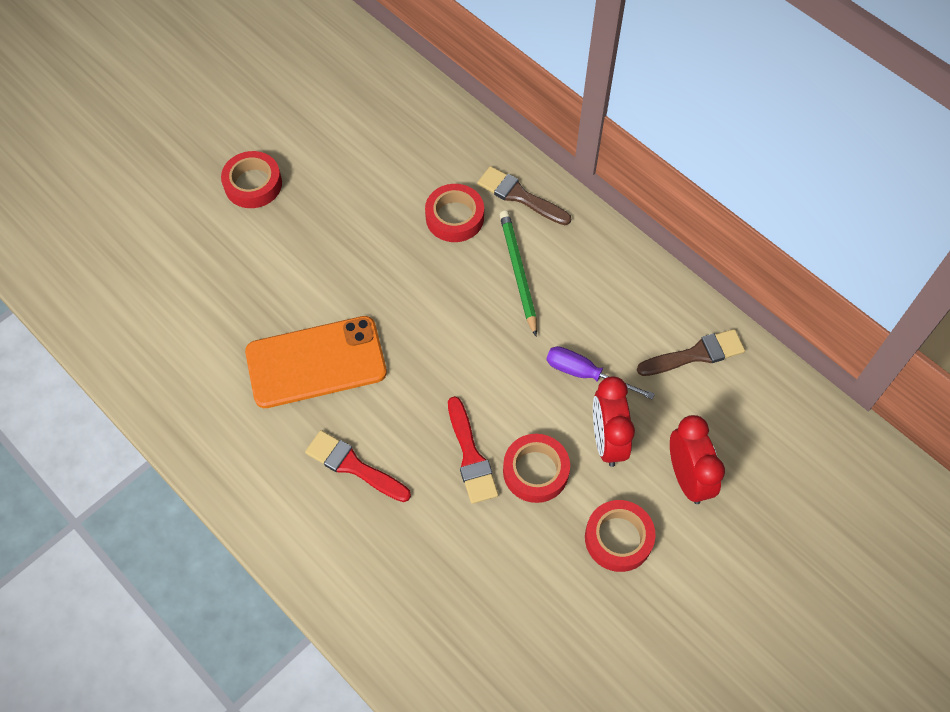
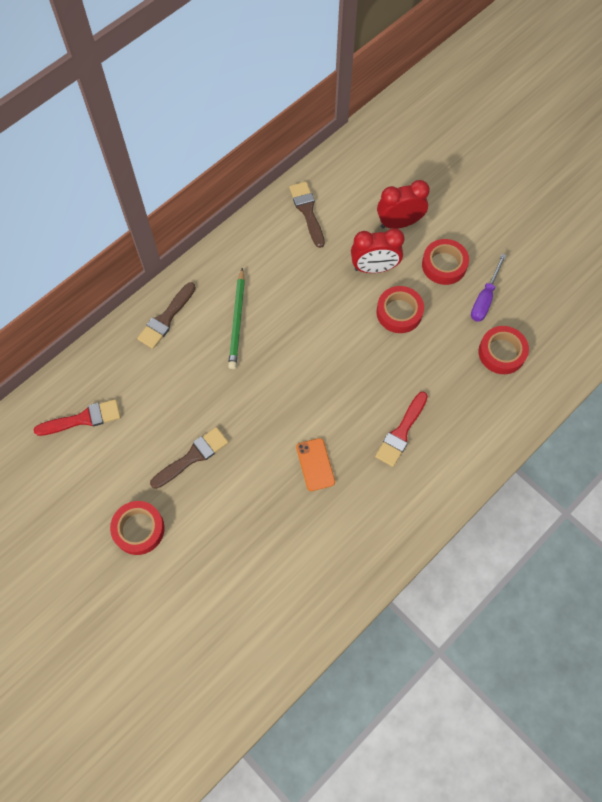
camera: 90 degrees left, 5 degrees up
(316, 362) = (315, 464): orange phone -> orange phone, size x0.49
(335, 231) = (192, 456): none -> brown brush
(454, 217) = (183, 365): red tape -> red tape (501, 352)
(471, 456) = (390, 353): red brush -> red brush (83, 419)
(518, 272) = (237, 320): green pencil -> green pencil turned 75 degrees counterclockwise
(585, 374) = (323, 279): purple screwdriver -> purple screwdriver (484, 298)

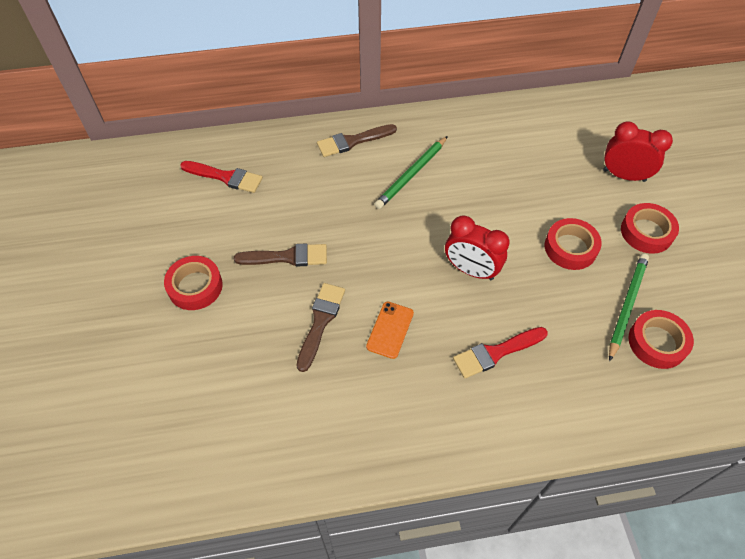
camera: 35 degrees right, 10 degrees down
(307, 211) = (540, 124): brown brush -> brown brush (320, 321)
(374, 268) = (572, 199): red clock -> red clock (471, 270)
(466, 336) = (627, 305): none -> green pencil
(484, 298) = (671, 283): purple screwdriver -> none

